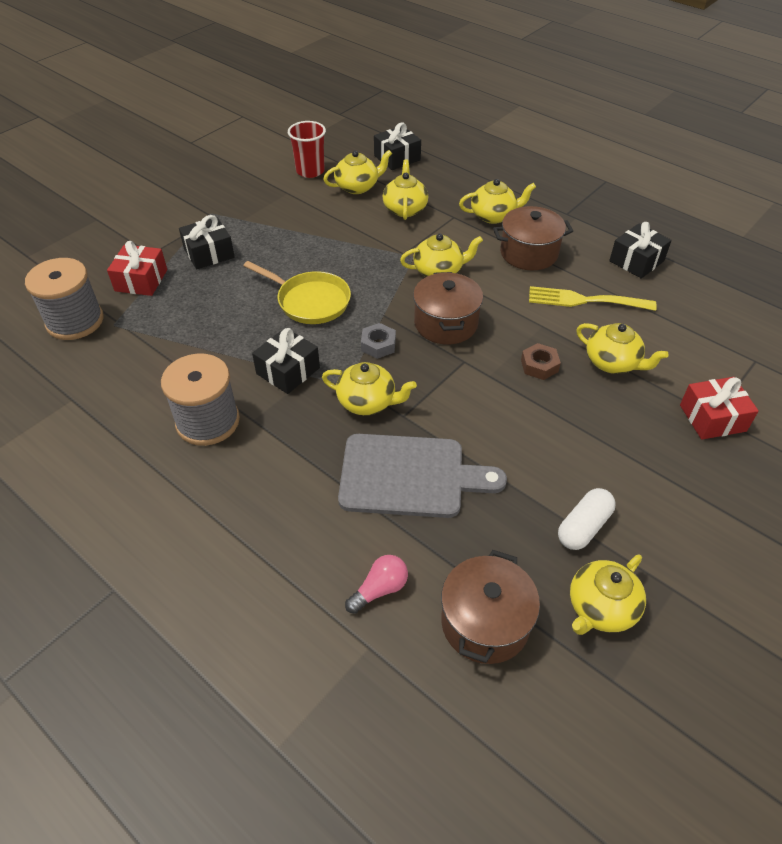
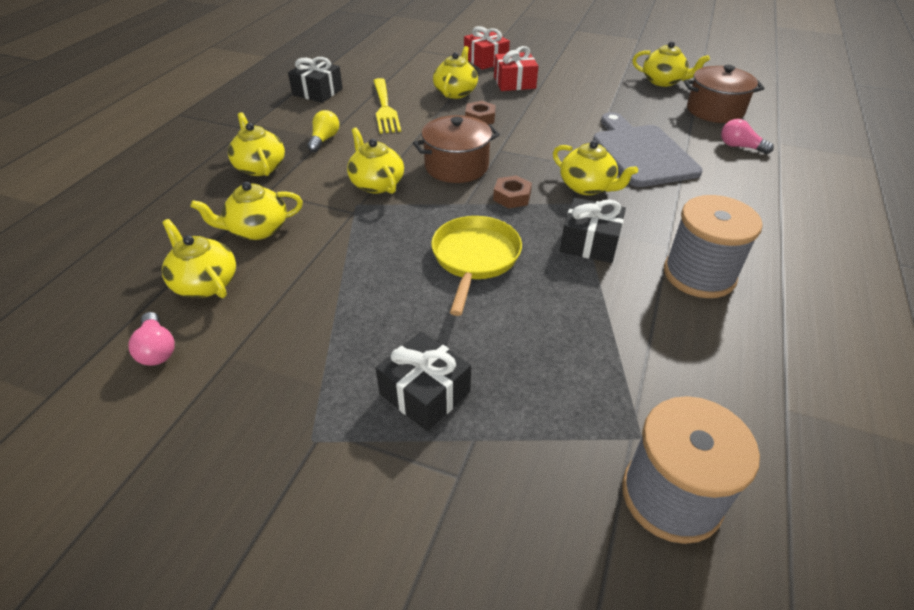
camera: 110 degrees left, 5 degrees down
(141, 280) = (530, 453): red gift -> red gift (514, 82)
(310, 171) = (157, 349): red cup -> pink light bulb
(367, 402) = (587, 187): yellow teapot -> yellow teapot turned 135 degrees clockwise
(378, 345) = (512, 197): grey nut -> brown nut
(397, 158) = (117, 264): black gift -> none
(529, 253) = (324, 140): brown pot -> yellow light bulb
(583, 527) = (614, 90): white capsule -> none

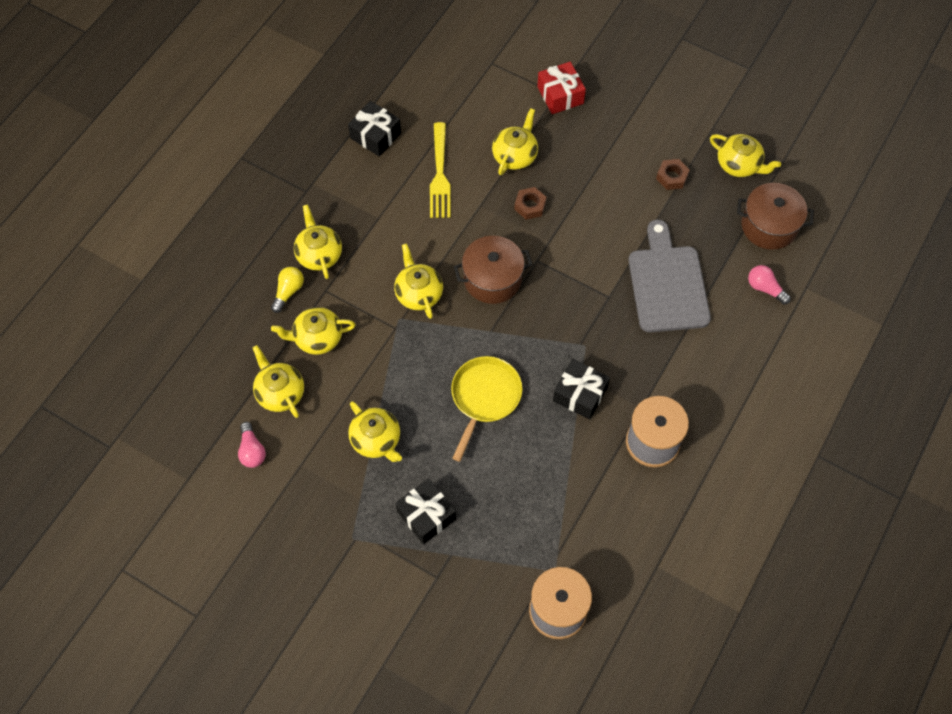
camera: 10 degrees right, 20 degrees up
(324, 140) = (377, 220): yellow light bulb -> yellow light bulb (288, 292)
(512, 197) = (531, 328): brown nut -> brown nut (672, 177)
(514, 82) = (580, 145): red gift -> none
(587, 187) = (601, 325): yellow teapot -> yellow teapot (376, 440)

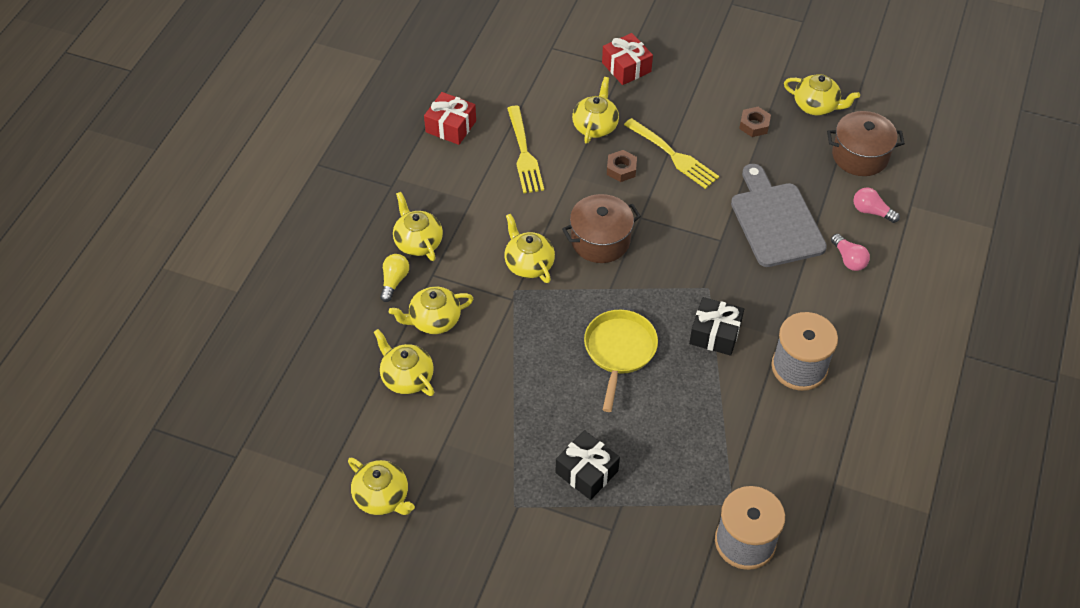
camera: 10 degrees left, 10 degrees down
(252, 451) = (389, 437): pink light bulb -> pink light bulb (848, 259)
(375, 135) = (451, 126): black gift -> red gift
(376, 440) = (518, 407): yellow teapot -> yellow teapot (382, 497)
(584, 198) = (673, 155): none -> yellow fork

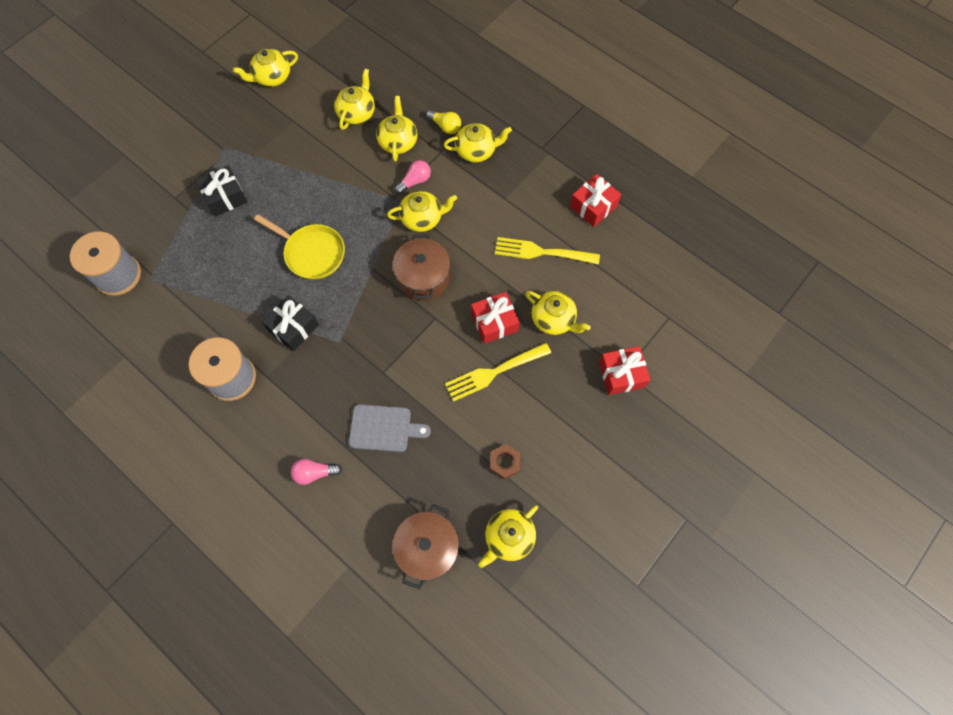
camera: 110 degrees right, 15 degrees up
(406, 377) = (357, 113): yellow teapot -> yellow teapot turned 45 degrees counterclockwise
(621, 169) = (494, 322): brown nut -> red gift
(775, 221) = (384, 428): grey cutting board -> grey cutting board, size x0.65
(871, 211) = (357, 523): pink light bulb -> pink light bulb (415, 181)

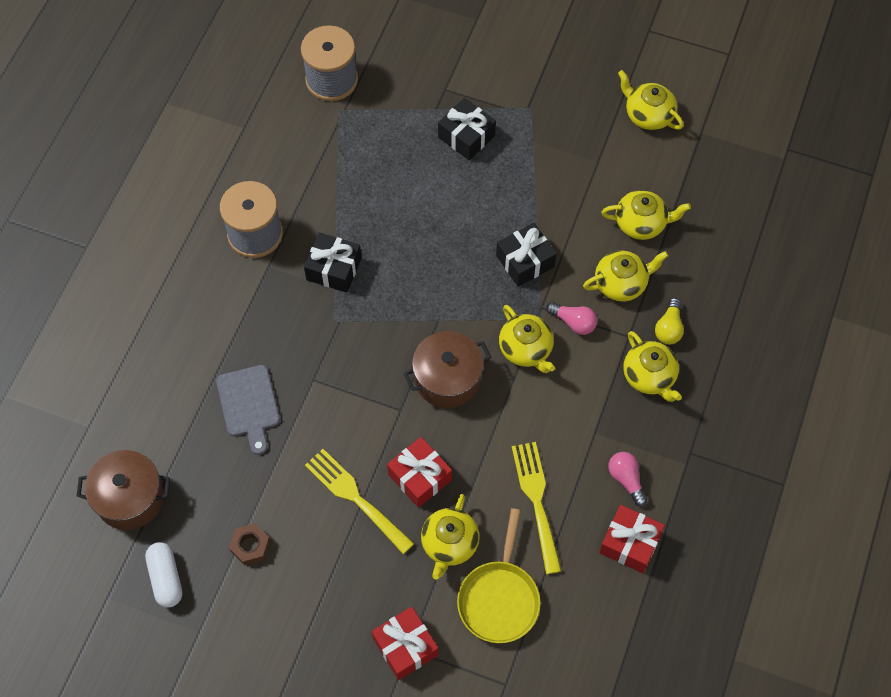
camera: 70 degrees right, 5 degrees down
(312, 253) = (432, 250): yellow pan -> yellow pan (499, 598)
(314, 473) = (177, 355): pink light bulb -> pink light bulb (626, 479)
(351, 195) = (525, 261): none -> black gift
(508, 537) = (166, 578): yellow teapot -> white capsule

